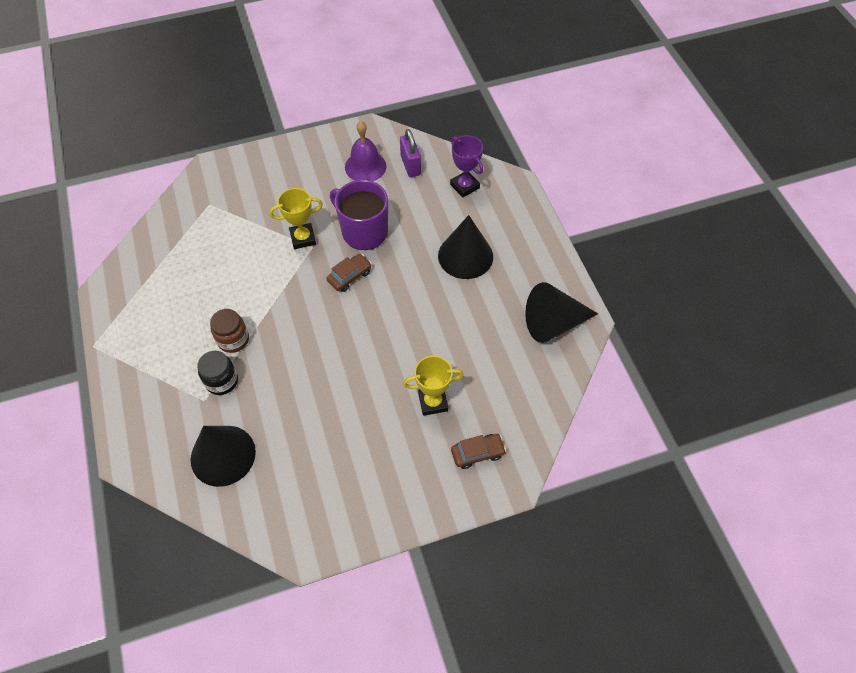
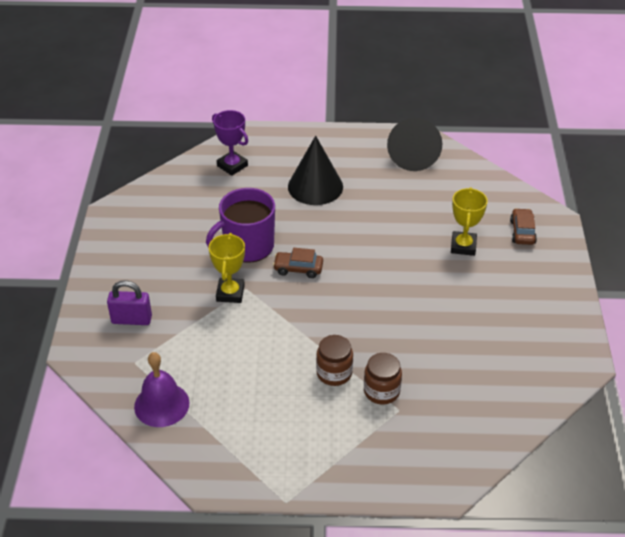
camera: 70 degrees left, 15 degrees down
(222, 381) = (381, 391): black jar -> brown jar
(223, 455) = (468, 405): black cone -> none
(349, 276) = (298, 269): brown car -> brown car turned 60 degrees counterclockwise
(365, 166) = (162, 226): purple bell -> purple bell (161, 404)
(410, 165) = (182, 194): purple padlock -> purple padlock (131, 320)
(464, 186) = (232, 166): purple trophy -> purple trophy turned 60 degrees clockwise

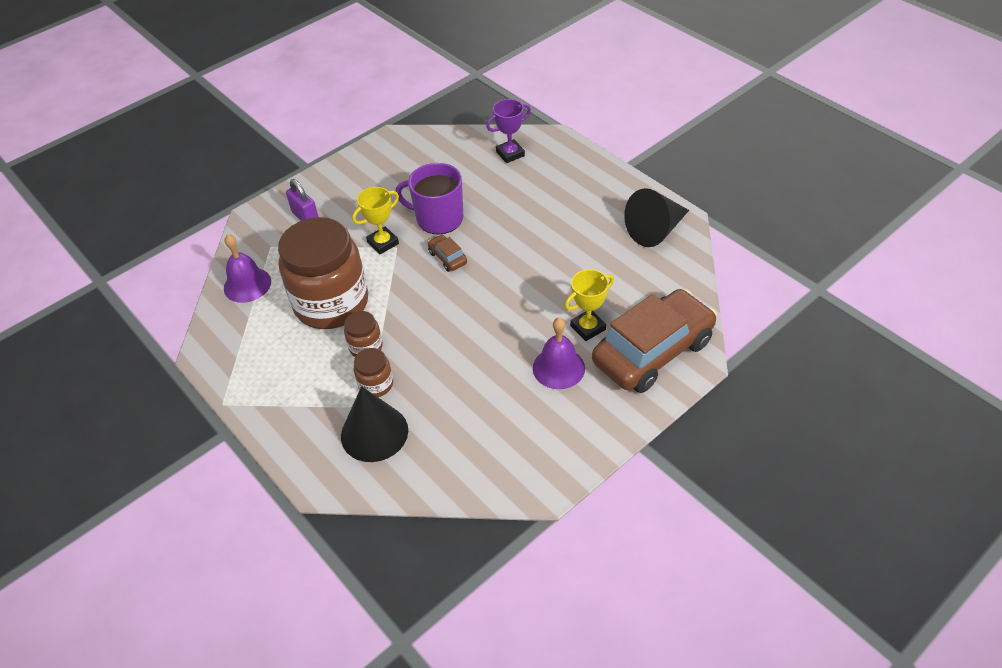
camera: 50 degrees right, 5 degrees up
(232, 166) = (510, 154): purple trophy -> purple trophy turned 60 degrees clockwise
(258, 364) = (331, 303): none -> brown jar
(315, 186) = (545, 206): black cone -> black cone (374, 433)
(483, 284) = (558, 368): none -> purple bell
(522, 232) = (653, 351): brown car -> brown car, size x2.49

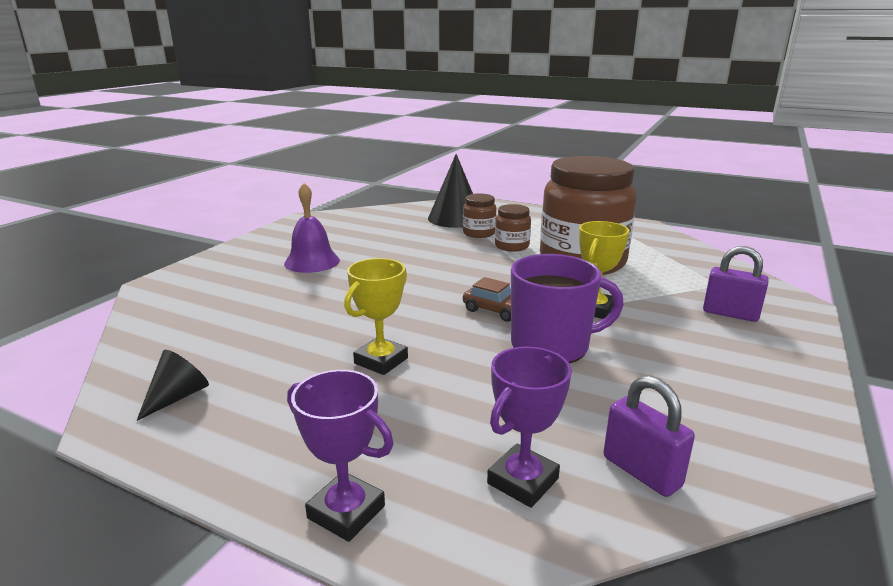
camera: 155 degrees right, 25 degrees down
(247, 284) = (686, 259): purple bell -> none
(462, 147) = (641, 471): none -> purple padlock
(582, 158) = (346, 512): none -> purple trophy
(588, 328) = (285, 287): yellow trophy -> yellow trophy (381, 361)
(653, 351) = (206, 284): brown car -> none
(655, 230) = (178, 397): black cone -> black cone, size x0.54

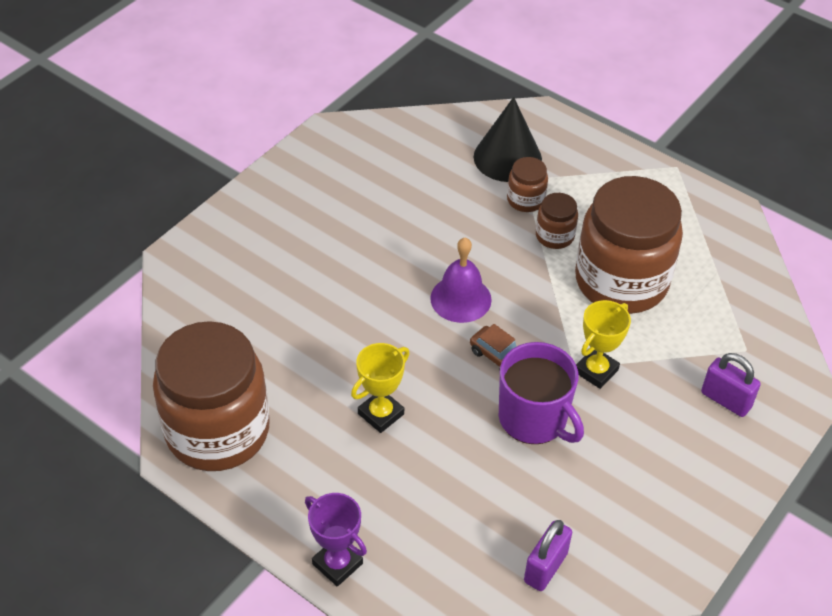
camera: 10 degrees right, 25 degrees up
(178, 397) = (217, 431): black cone -> brown jar
(312, 261) = (331, 236): purple bell -> purple bell (460, 299)
(523, 481) = (459, 560): purple trophy -> none
(552, 345) = (534, 418): purple mug -> purple mug turned 45 degrees clockwise
(641, 471) = (545, 567): purple padlock -> purple padlock turned 60 degrees clockwise

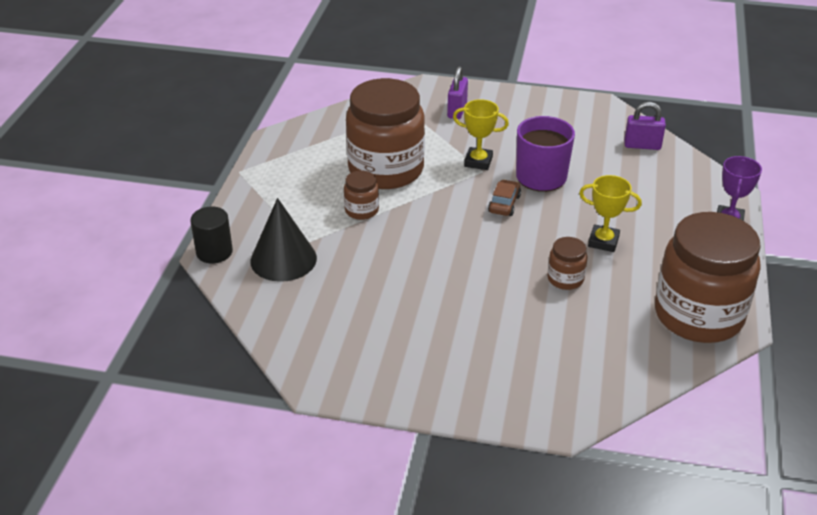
camera: 115 degrees left, 10 degrees down
(460, 299) = (465, 237): purple bell -> none
(525, 200) = (330, 235): brown jar -> brown jar (565, 279)
(546, 117) = (214, 252): none -> black cylinder

